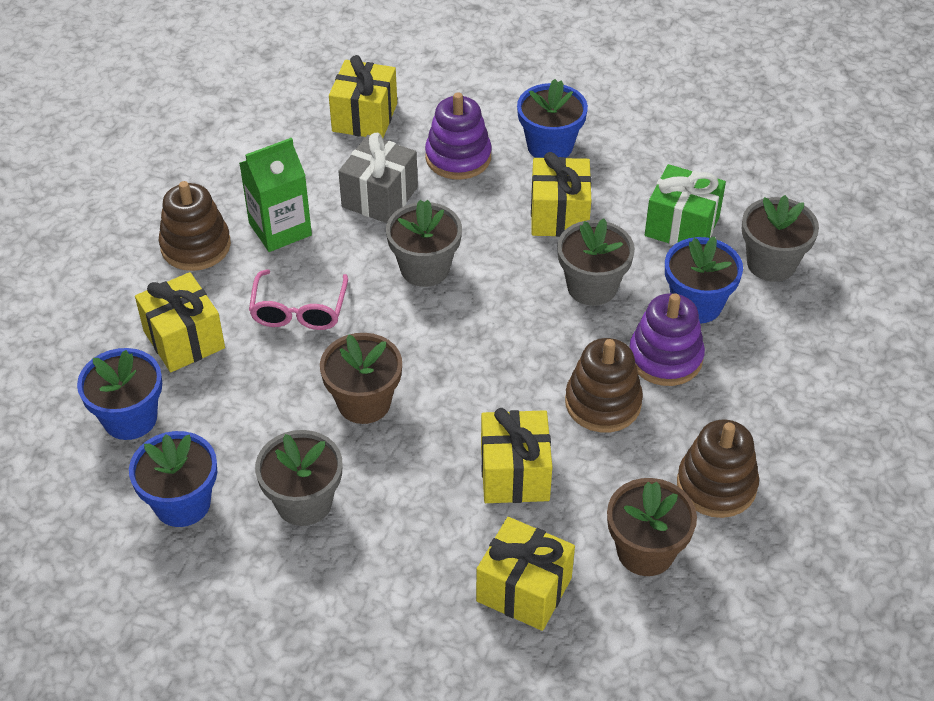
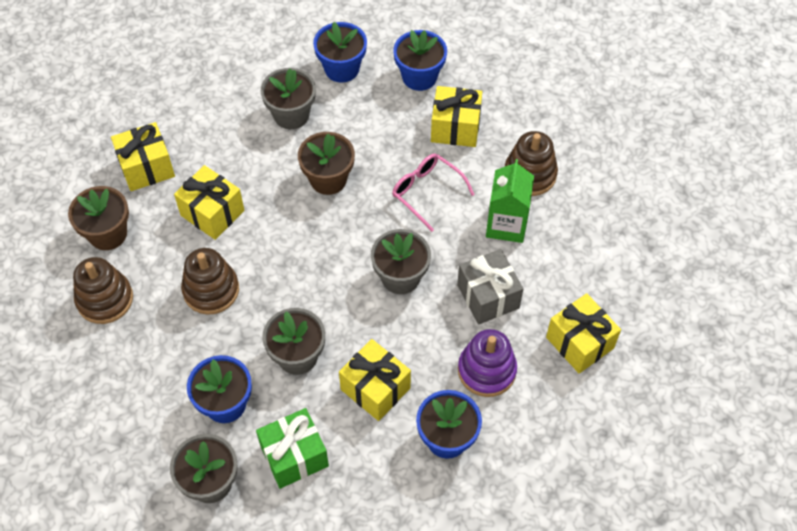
camera: 130 degrees right, 10 degrees up
(665, 358) = (206, 349): purple stacking toy -> none

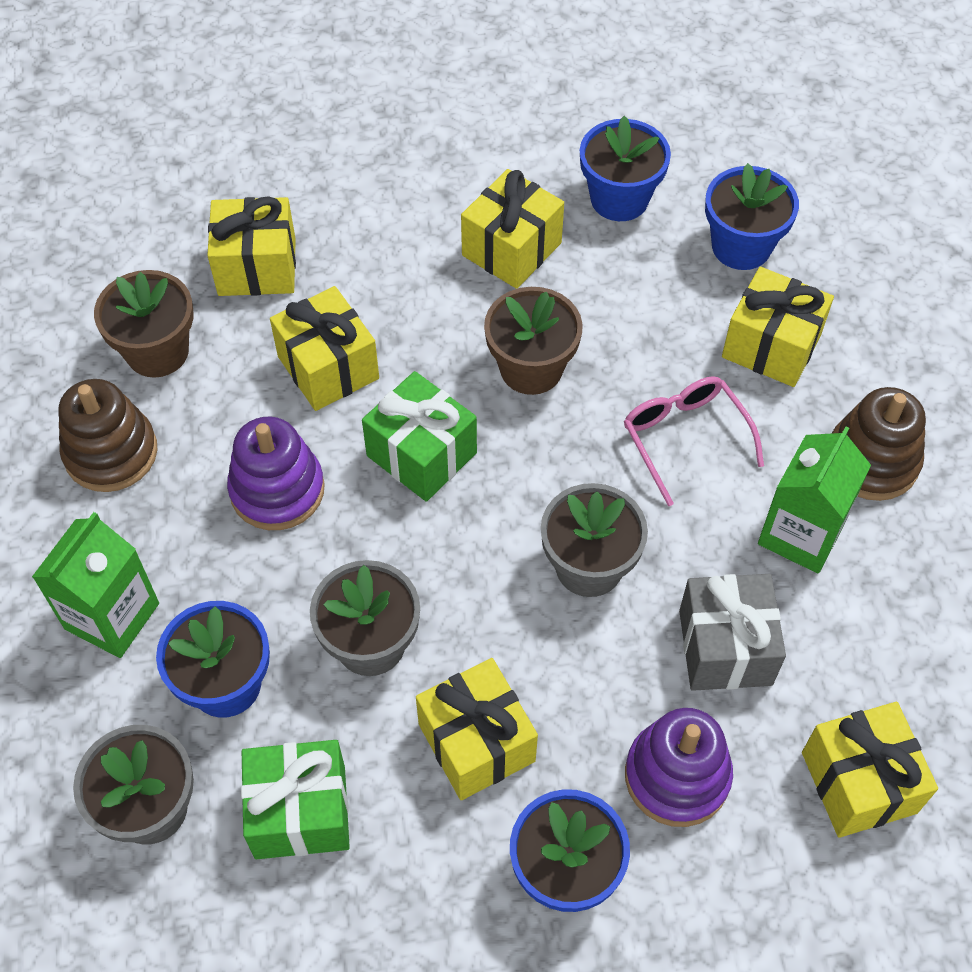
camera: 20 degrees right, 0 degrees up
(145, 389) = (112, 616): none -> green carton
(211, 290) = (277, 490): brown stacking toy -> purple stacking toy
(285, 245) = (421, 454): none -> green gift
(291, 115) = (511, 249): grey flower pot -> yellow gift

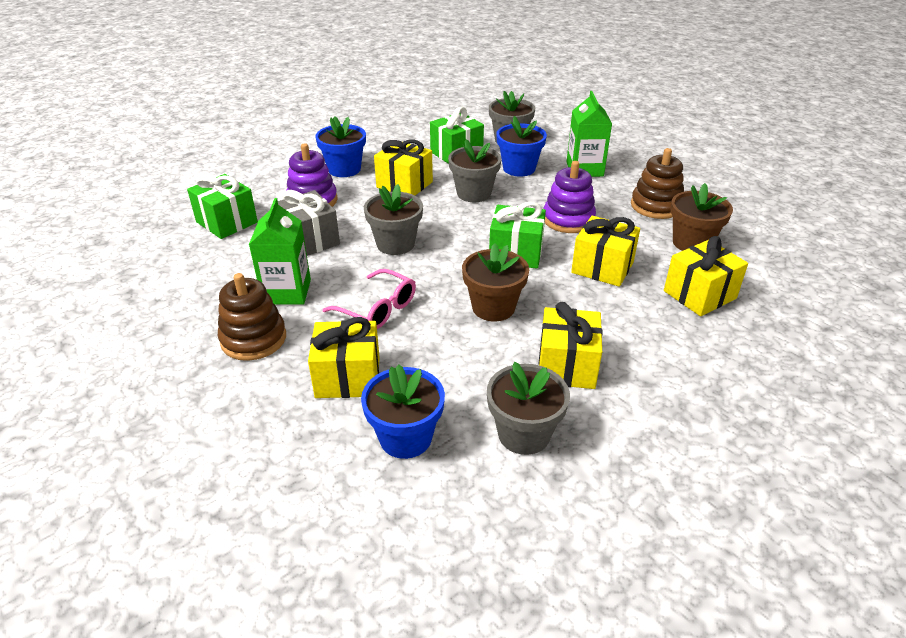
camera: 150 degrees right, 20 degrees down
(619, 199) = (524, 434): blue flower pot -> grey flower pot
(859, 782) = (227, 222): yellow gift -> green gift

